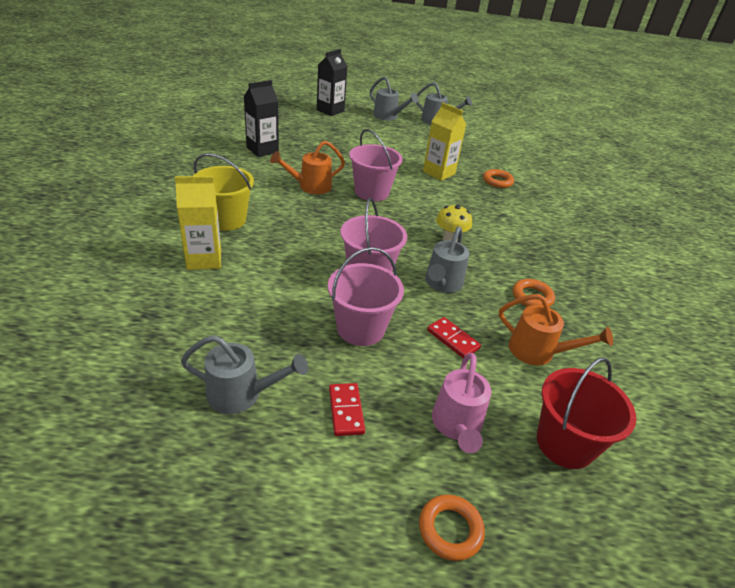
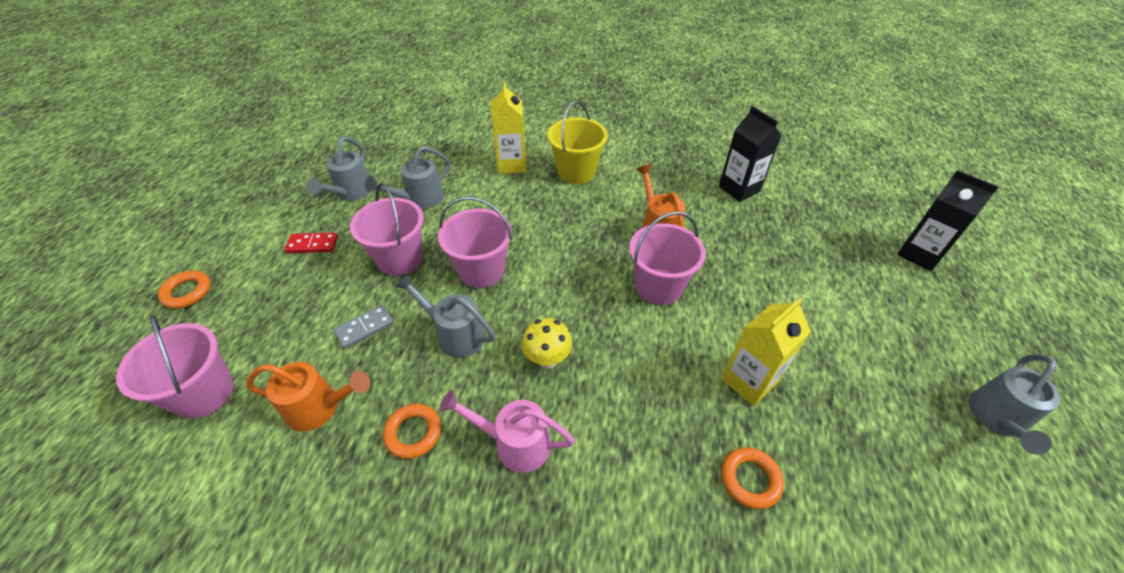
camera: 100 degrees right, 10 degrees up
(388, 117) = (955, 333): grey watering can -> grey watering can (419, 199)
(453, 339) = (364, 328): red domino -> grey domino
(456, 426) = (265, 312): pink watering can -> pink watering can (514, 443)
(538, 352) = (320, 407): orange watering can -> orange watering can turned 120 degrees counterclockwise
(565, 443) = (204, 393): red bucket -> pink bucket

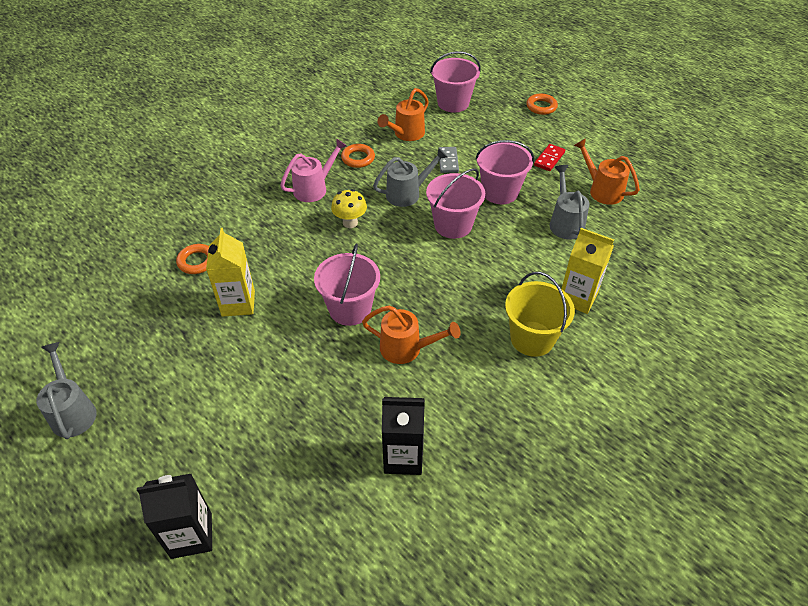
camera: 125 degrees right, 0 degrees up
(351, 193) = (602, 190): grey watering can -> orange watering can

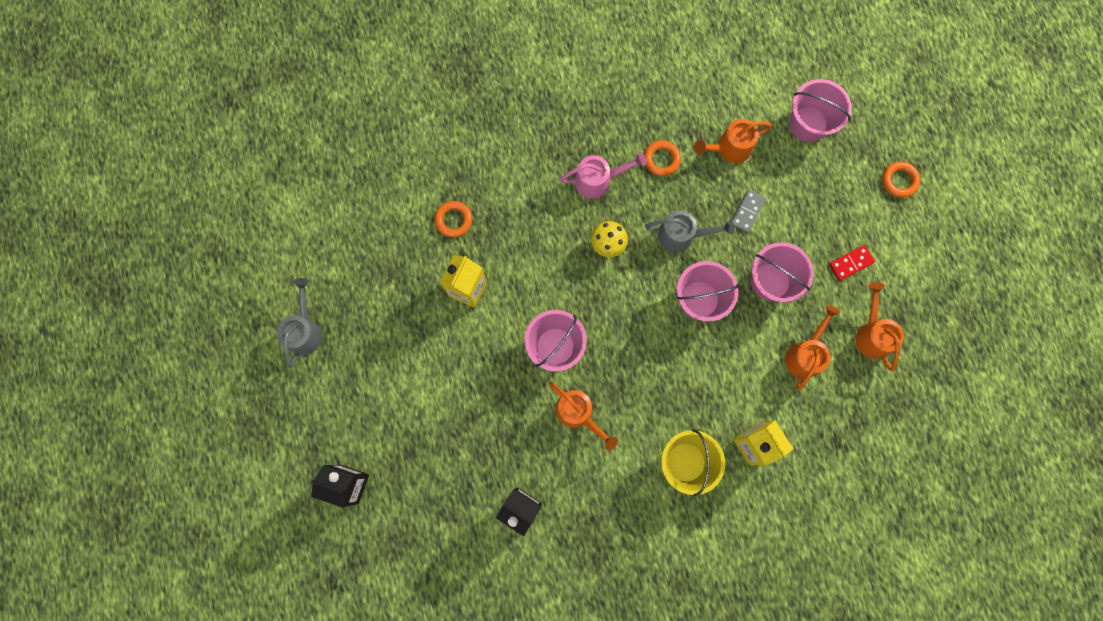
camera: 30 degrees right, 30 degrees up
(565, 222) = (805, 354): grey watering can -> orange watering can

